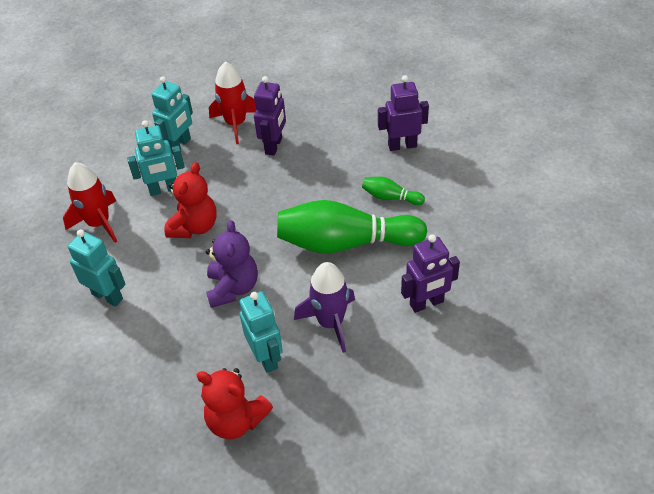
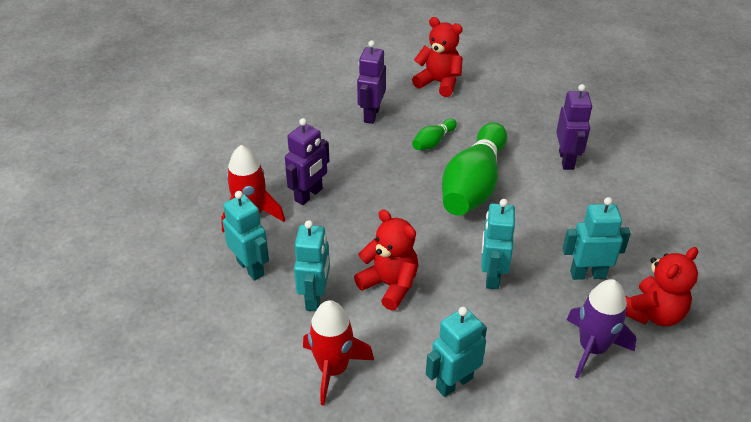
camera: 70 degrees left, 5 degrees down
(233, 288) = (492, 276): purple teddy bear -> turquoise robot
(274, 146) = (309, 195): purple robot -> purple robot turned 90 degrees clockwise
(330, 323) = (564, 221): purple rocket -> purple rocket (592, 348)
(485, 174) = (439, 83): none -> red teddy bear

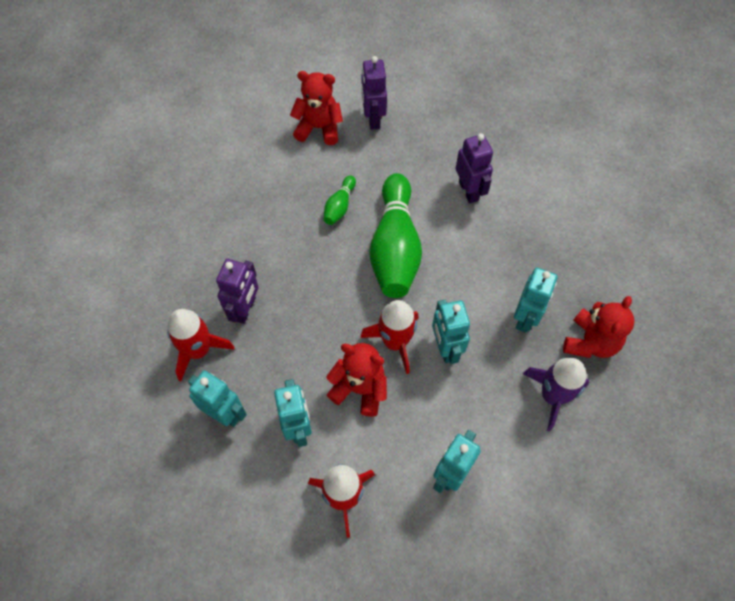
camera: 20 degrees left, 20 degrees up
(371, 115) = (267, 189): purple robot -> purple robot (373, 118)
(442, 257) = (395, 342): none -> red rocket
(587, 274) = (525, 318): turquoise robot -> turquoise robot turned 135 degrees clockwise

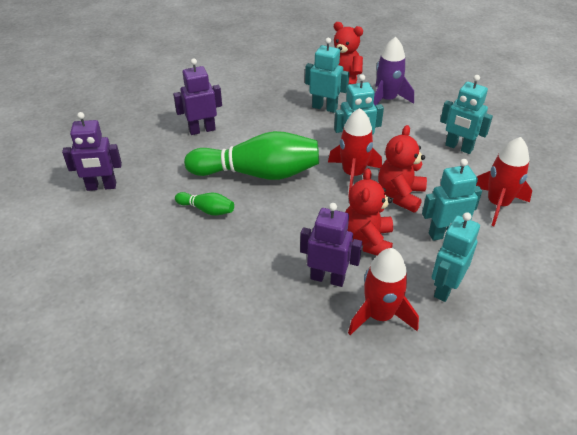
camera: 90 degrees left, 20 degrees down
(319, 128) = (101, 227): red teddy bear -> red teddy bear (367, 240)

